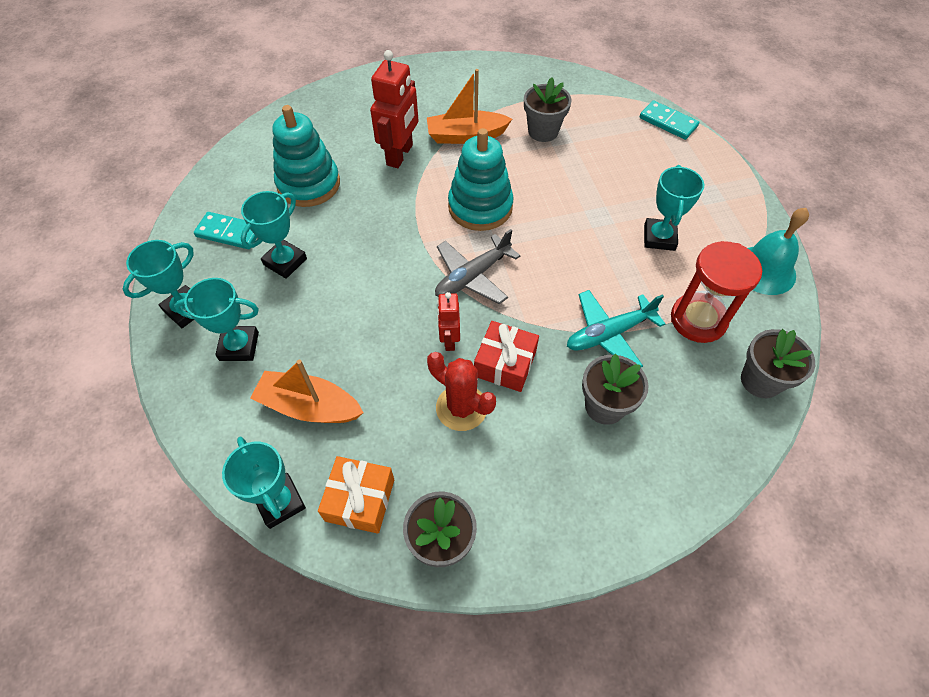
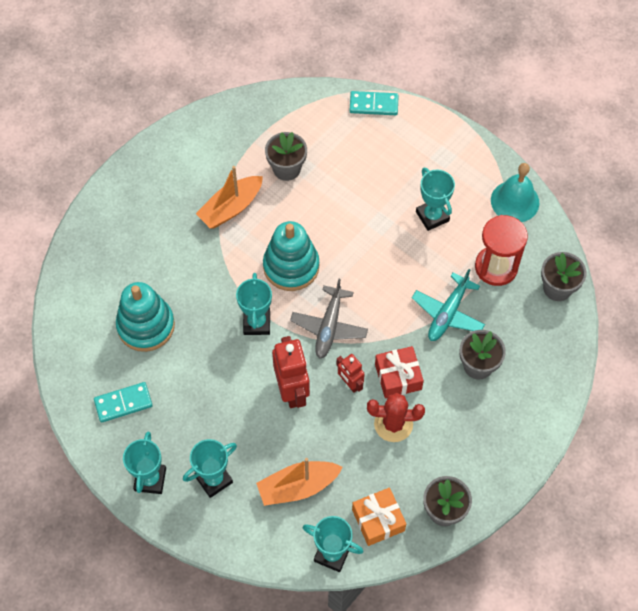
camera: 35 degrees left, 5 degrees up
(285, 262) = (187, 399): turquoise trophy -> turquoise trophy (256, 323)
(400, 155) = (194, 256): red robot -> red robot (292, 390)

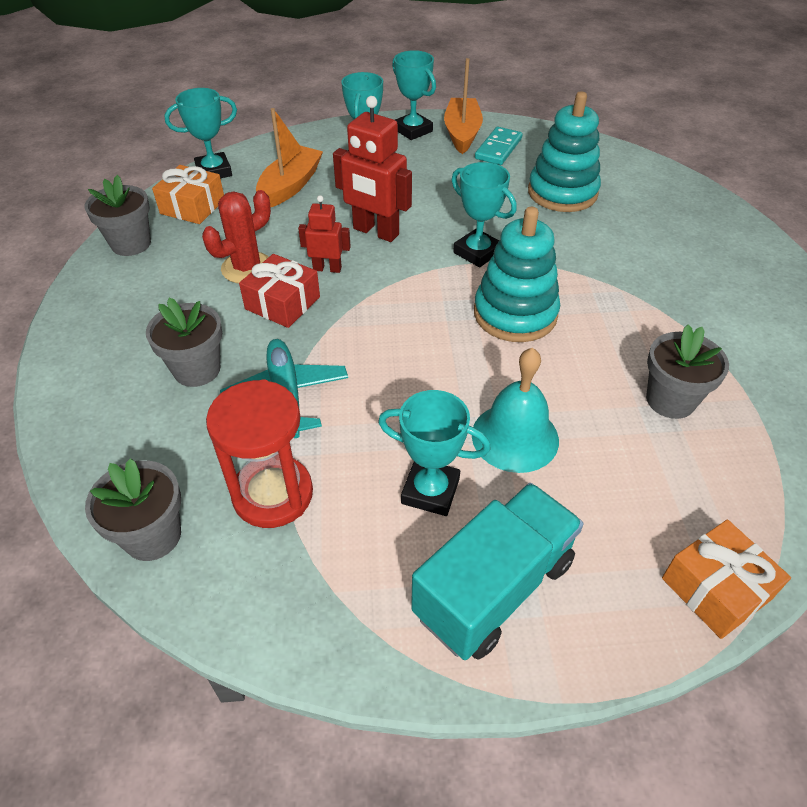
camera: 135 degrees right, 15 degrees down
(231, 208) = (653, 318): orange boat -> orange boat (462, 133)
(329, 327) = (405, 294): grey plane -> none
(373, 105) = (716, 588): turquoise domino -> orange gift
(448, 166) = (493, 587): none -> turquoise truck
(515, 201) = (333, 621): turquoise bell -> turquoise bell (515, 437)

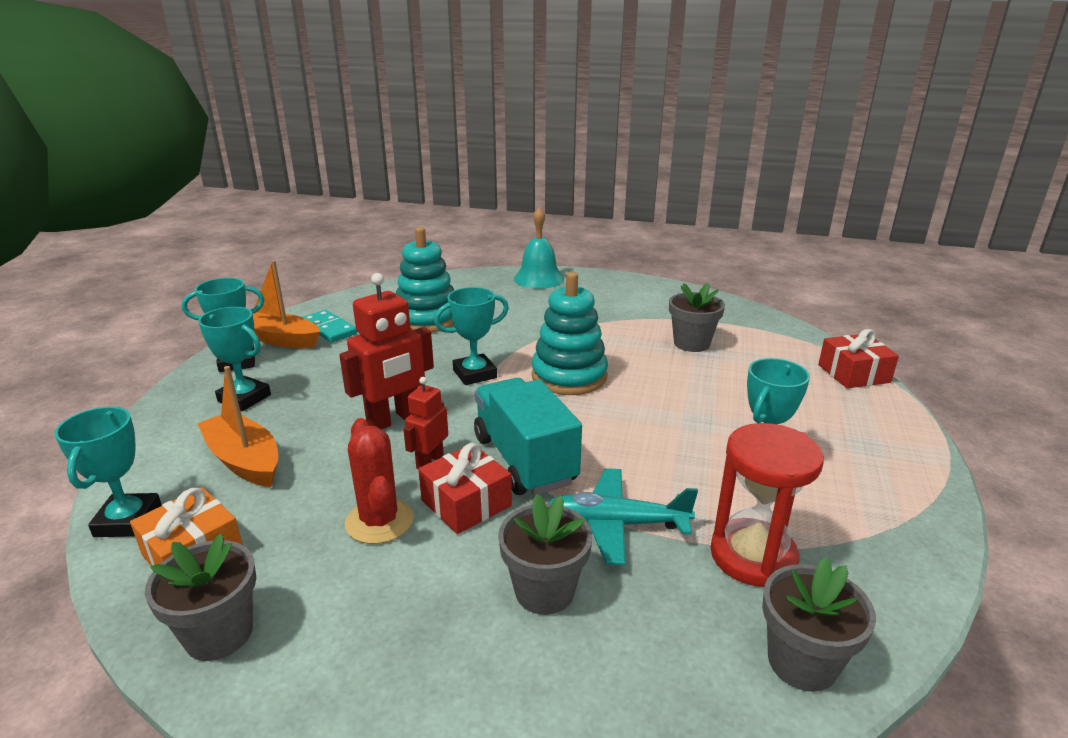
camera: 70 degrees left, 20 degrees down
(493, 587) = (858, 453): turquoise truck -> turquoise truck (524, 460)
(515, 437) = (710, 410): turquoise bell -> turquoise bell (539, 278)
(716, 588) = (853, 373): orange gift -> red gift

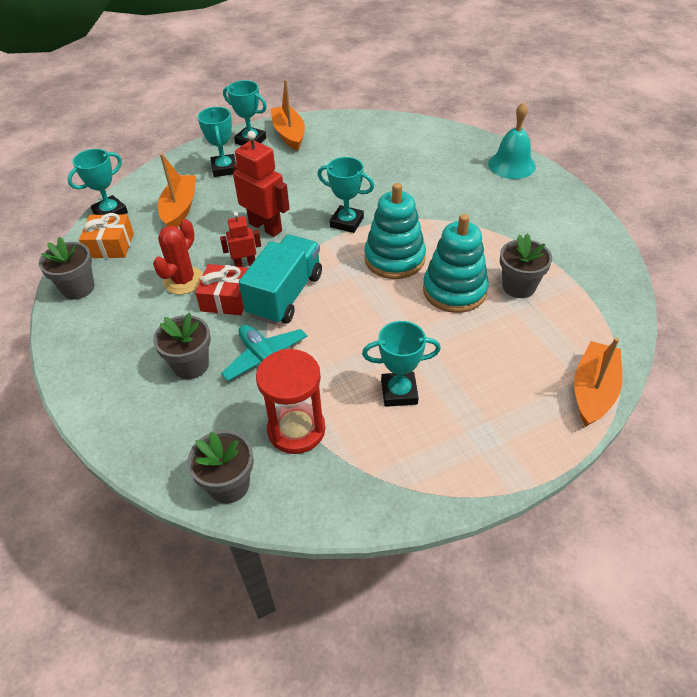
camera: 50 degrees right, 20 degrees up
(329, 329) = (322, 140): turquoise domino -> none
(394, 420) = (265, 227): red robot -> red robot turned 150 degrees counterclockwise
(427, 319) = (384, 162): turquoise stacking toy -> turquoise stacking toy (454, 290)
(853, 373) = (593, 391): red gift -> orange boat

